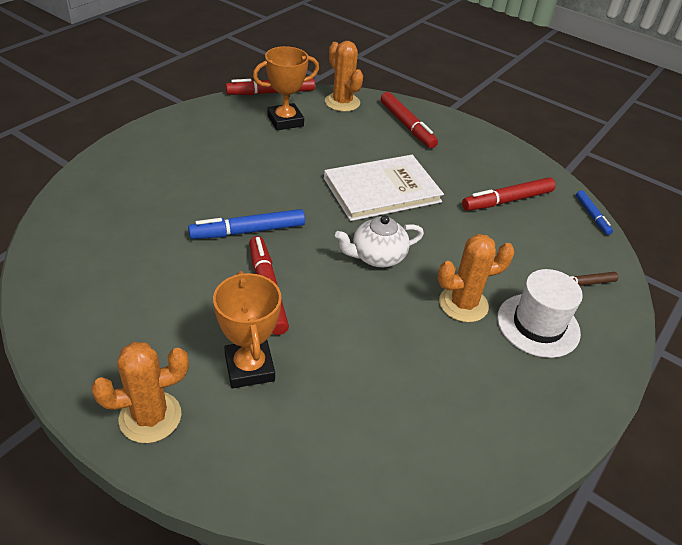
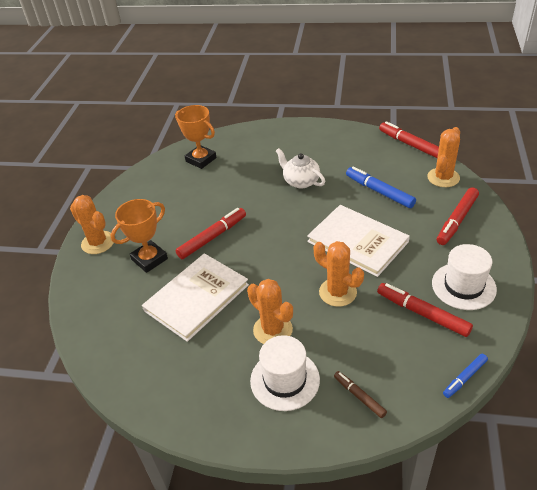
camera: 70 degrees right, 0 degrees up
(248, 231) = (255, 206): blue marker -> blue marker (379, 192)
(285, 121) = (384, 166): orange trophy -> orange trophy (201, 159)
(364, 347) = (196, 297): none -> white book
(377, 257) = (283, 269): white teapot -> white teapot (300, 181)
(443, 235) = (337, 292): none -> orange cactus
(490, 164) = (463, 286): none -> white hat

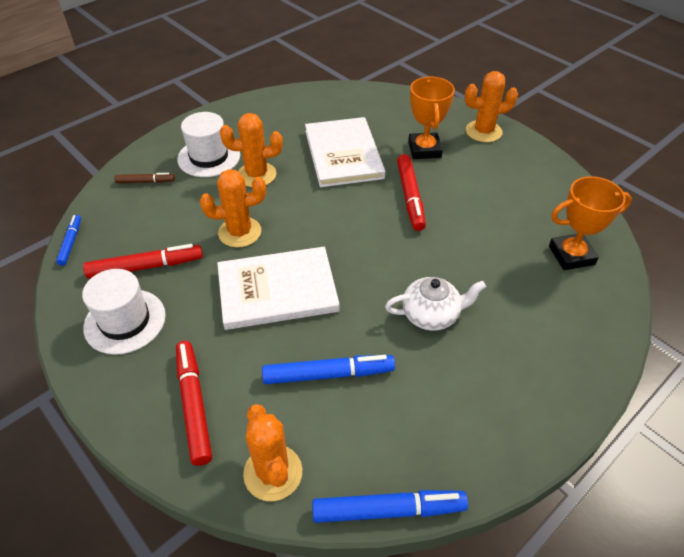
camera: 125 degrees right, 5 degrees up
(409, 144) = (388, 510): red marker -> blue marker

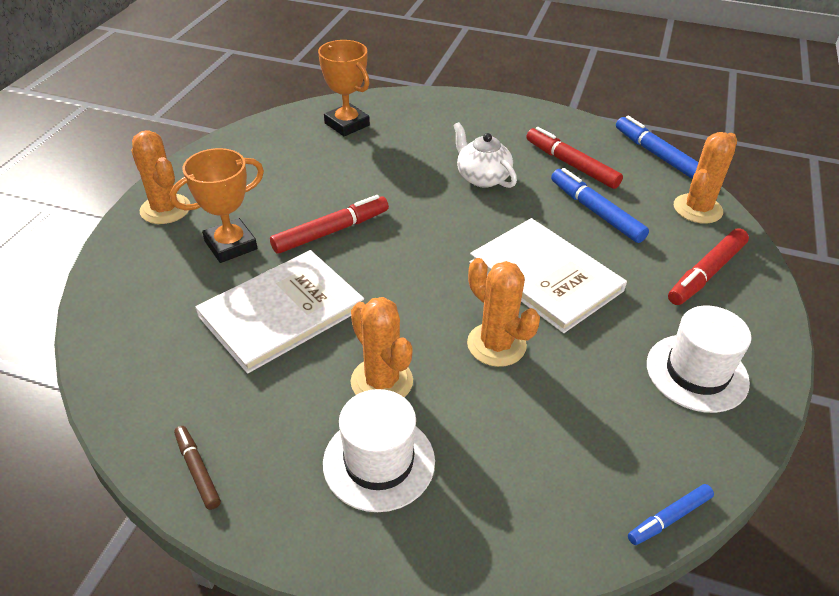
camera: 120 degrees left, 5 degrees down
(145, 182) = (490, 512): brown marker -> brown marker (197, 470)
(146, 267) = (621, 402): red marker -> red marker (571, 164)

